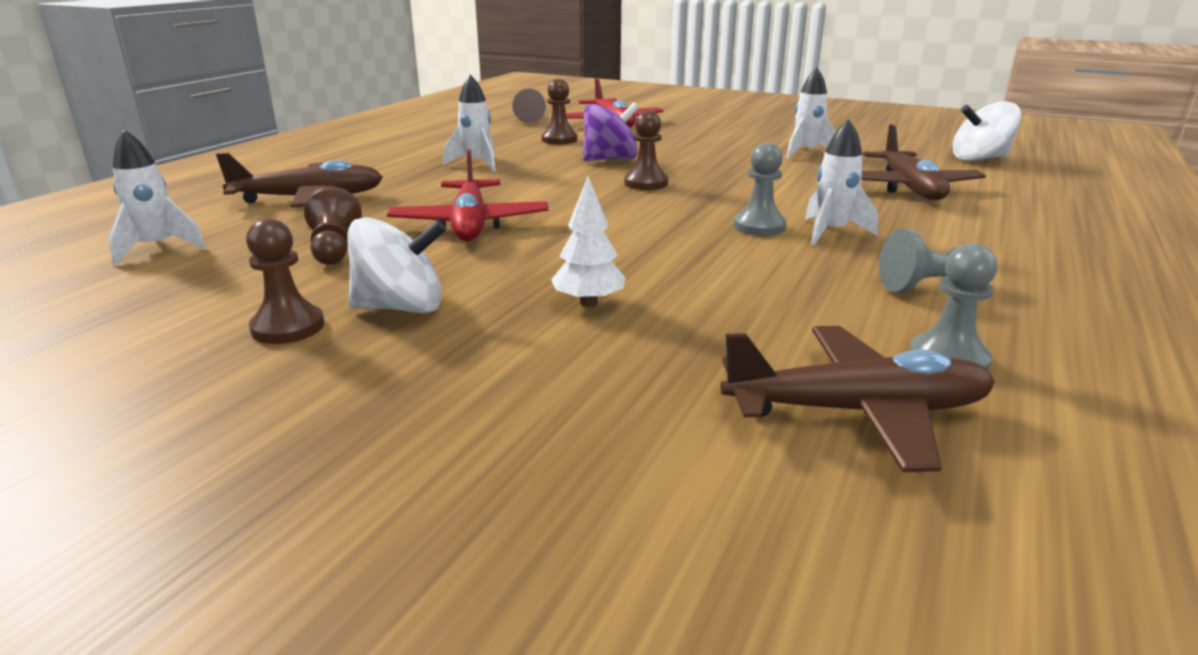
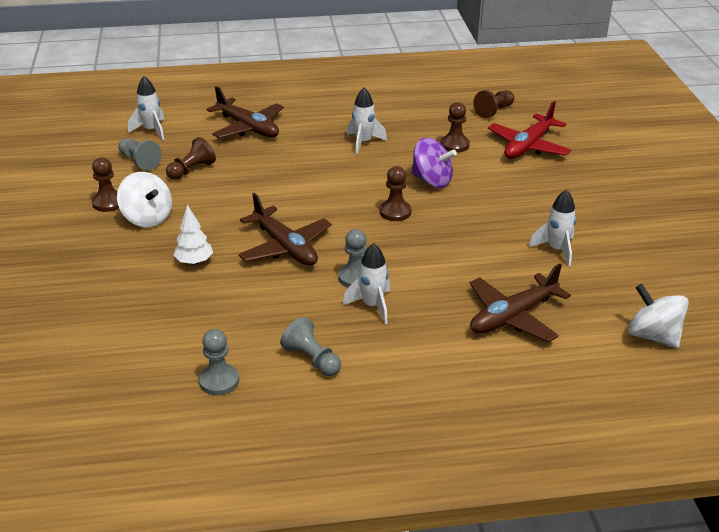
camera: 55 degrees right, 10 degrees up
(222, 276) = (139, 161): none -> grey pawn
(470, 224) = (260, 188): red plane -> none
(857, 412) = (146, 364): brown plane -> brown plane (285, 247)

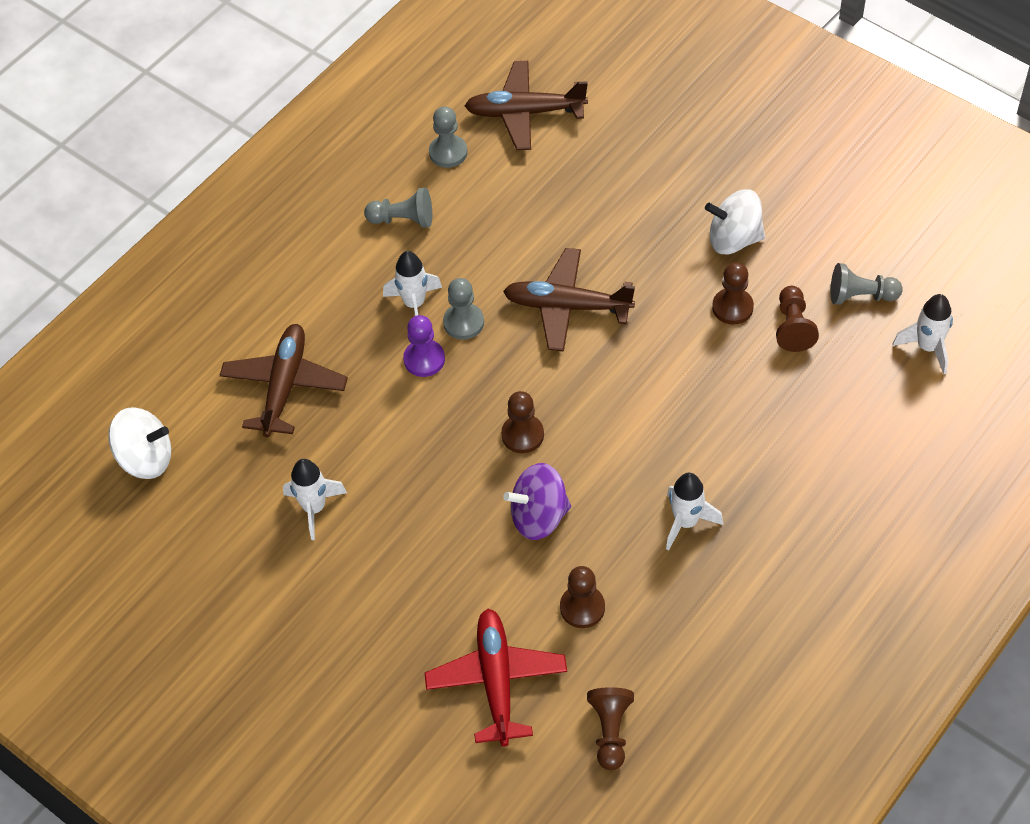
camera: 140 degrees right, 20 degrees up
(108, 203) = (796, 226): brown pawn -> brown pawn (732, 307)
(194, 262) = (620, 229): white tree -> none
(248, 128) = (840, 439): brown plane -> brown plane (524, 113)
(404, 275) = (424, 359): none -> purple pawn

